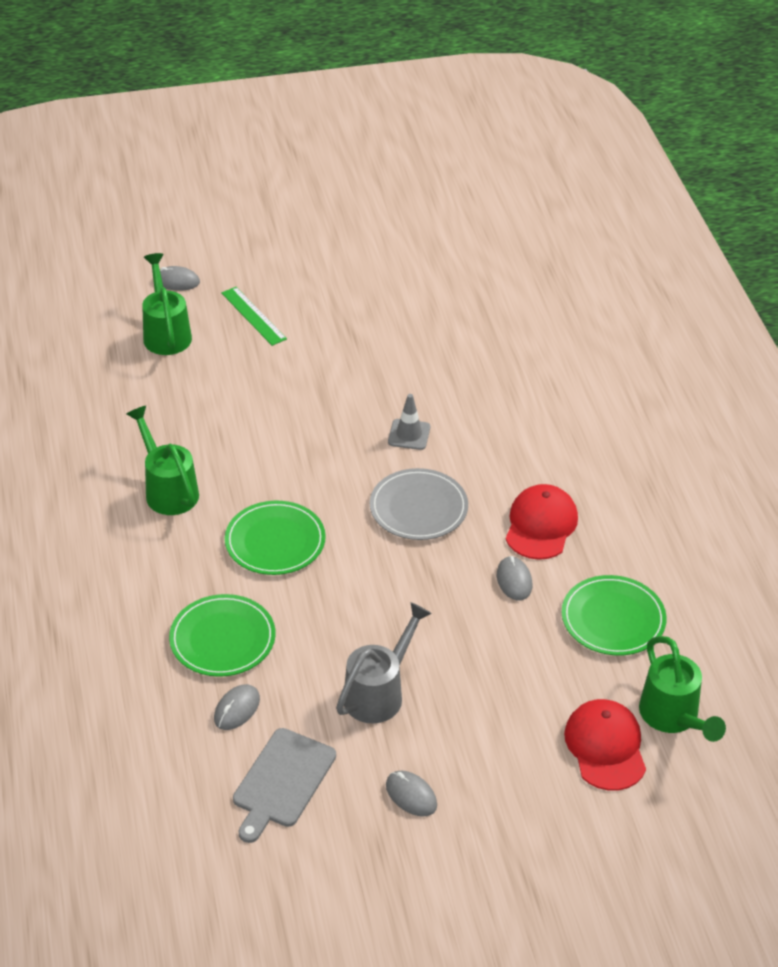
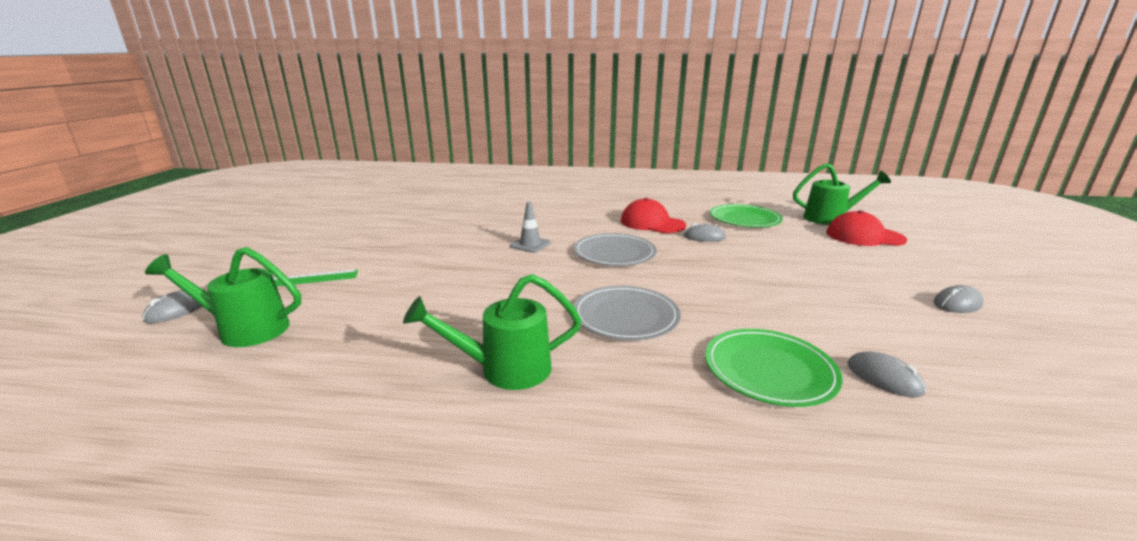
camera: 70 degrees left, 20 degrees down
(275, 541) = (625, 316): green plate -> grey plate
(282, 782) = (985, 366): grey cutting board -> none
(379, 693) = (834, 298): grey watering can -> none

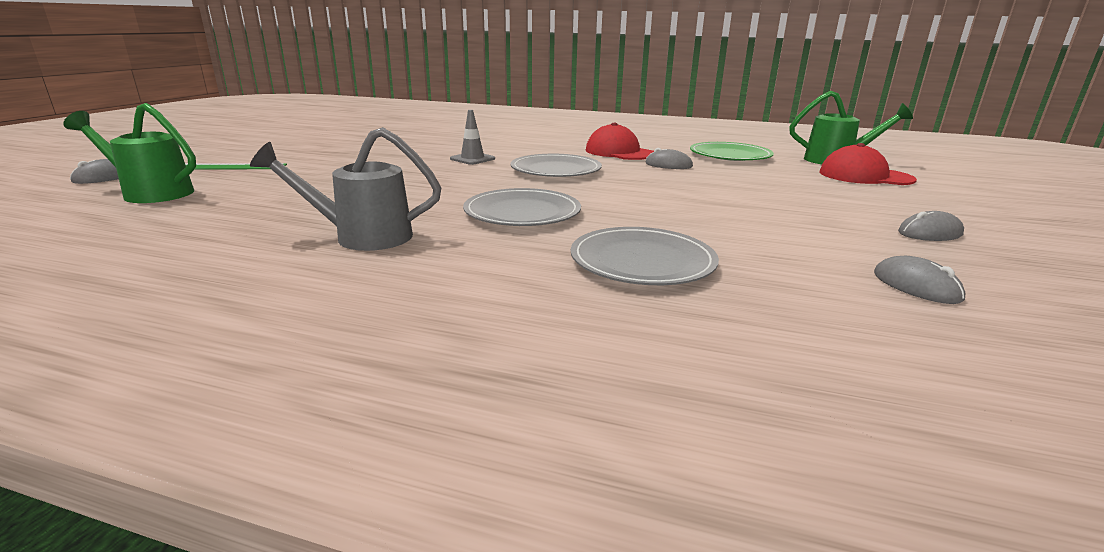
camera: 10 degrees right, 0 degrees up
(505, 369) = (363, 236): green watering can -> grey watering can
(769, 370) = (642, 261): green plate -> grey plate
(884, 378) = (773, 279): grey mouse -> grey mouse (916, 286)

